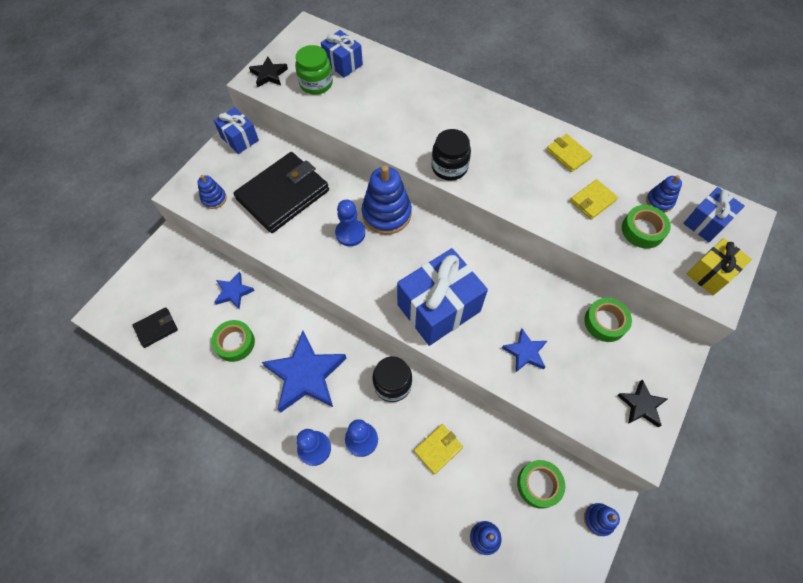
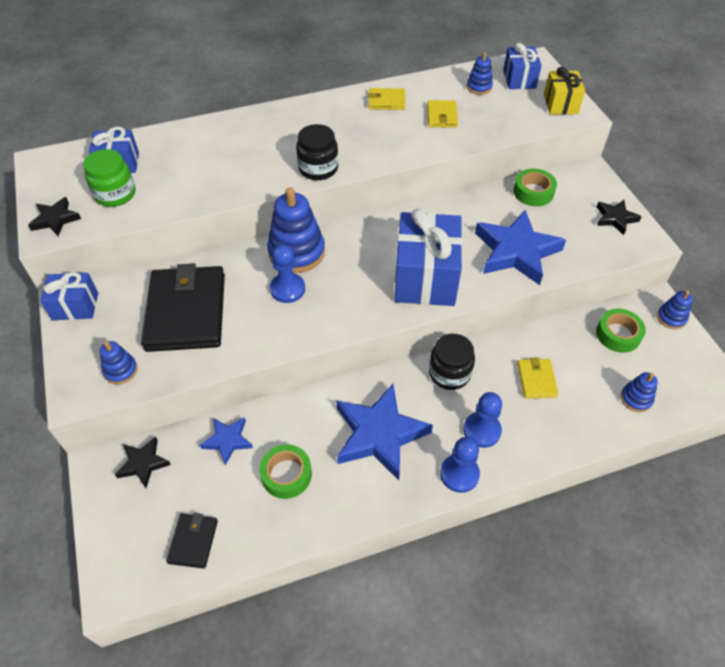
camera: 50 degrees left, 10 degrees down
(186, 262) = (143, 463): none -> black star
(525, 352) = (516, 251): blue star -> blue star, size x1.95
(642, 230) = (493, 110): green tape -> none

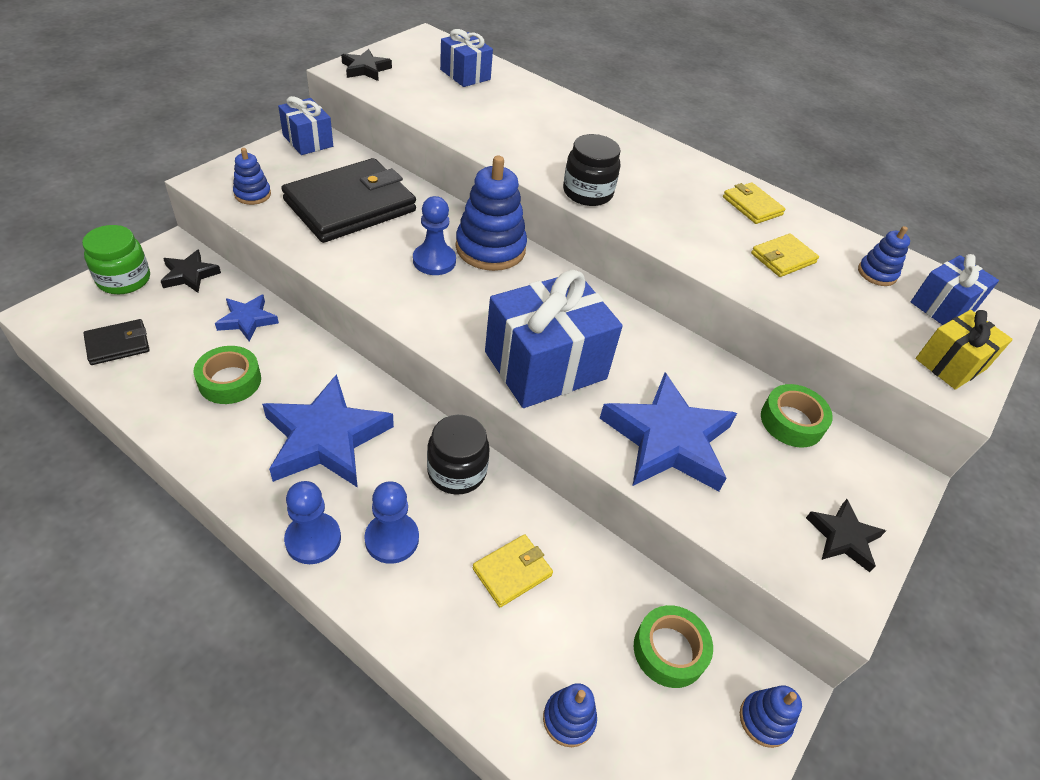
camera: 50 degrees right, 5 degrees down
(115, 194) = (425, 87): green jar -> green jar (124, 279)

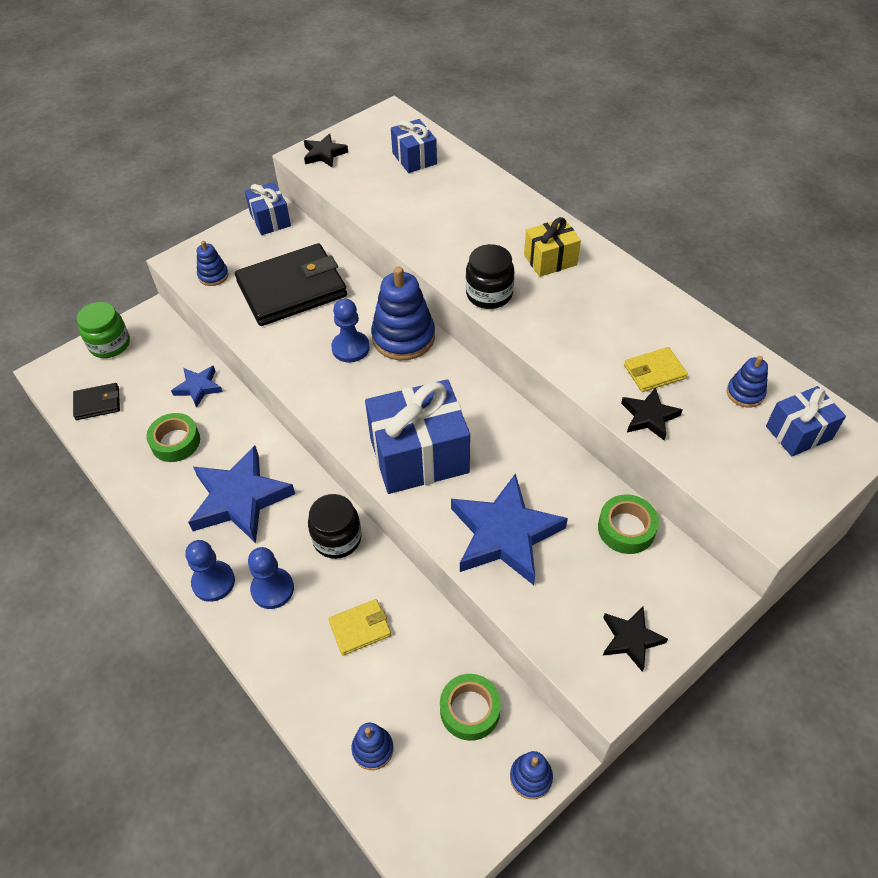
camera: 20 degrees right, 5 degrees up
(189, 275) = (160, 342): black star -> black star (649, 417)
(752, 206) = (647, 313): yellow wallet -> none
(950, 364) = (776, 493): yellow gift -> yellow gift (550, 260)

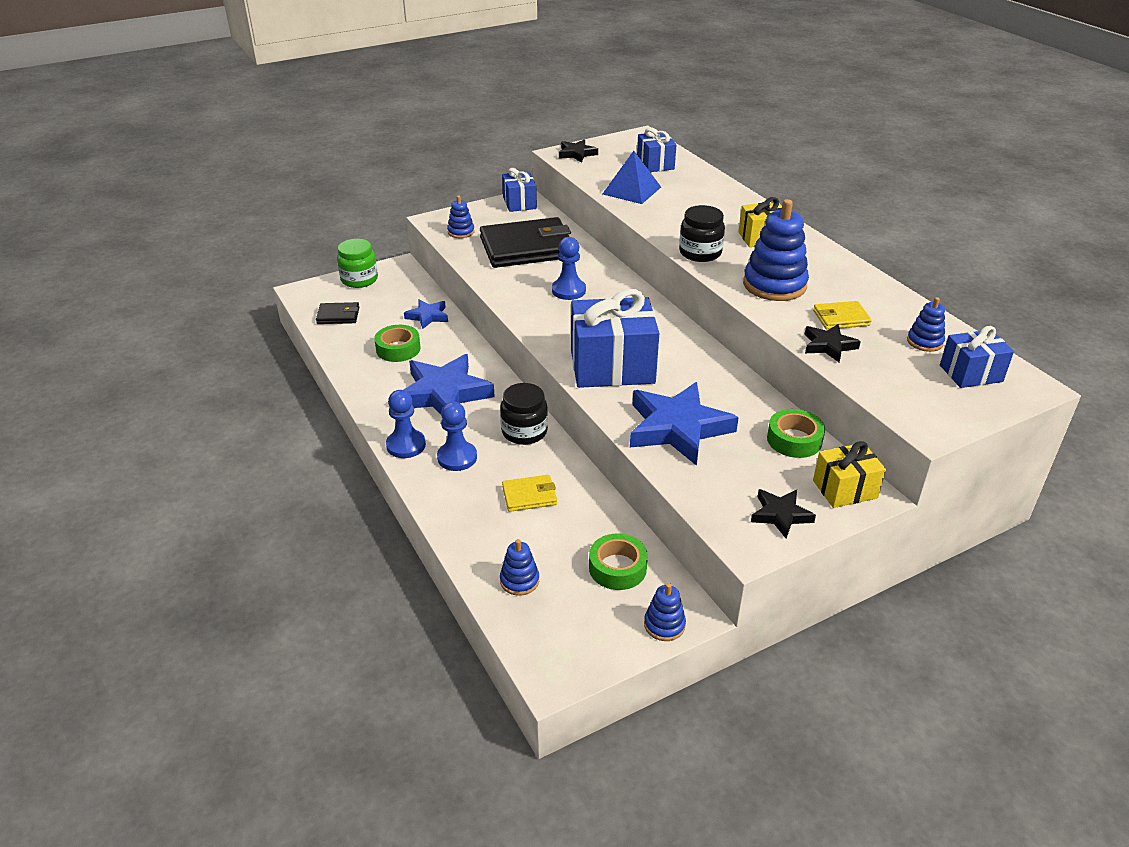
camera: 10 degrees right, 15 degrees down
(396, 205) = (632, 190): none -> blue pyramid
(403, 337) = (618, 289): blue stacking toy -> blue stacking toy (774, 285)
(688, 589) = (845, 489): none -> yellow gift

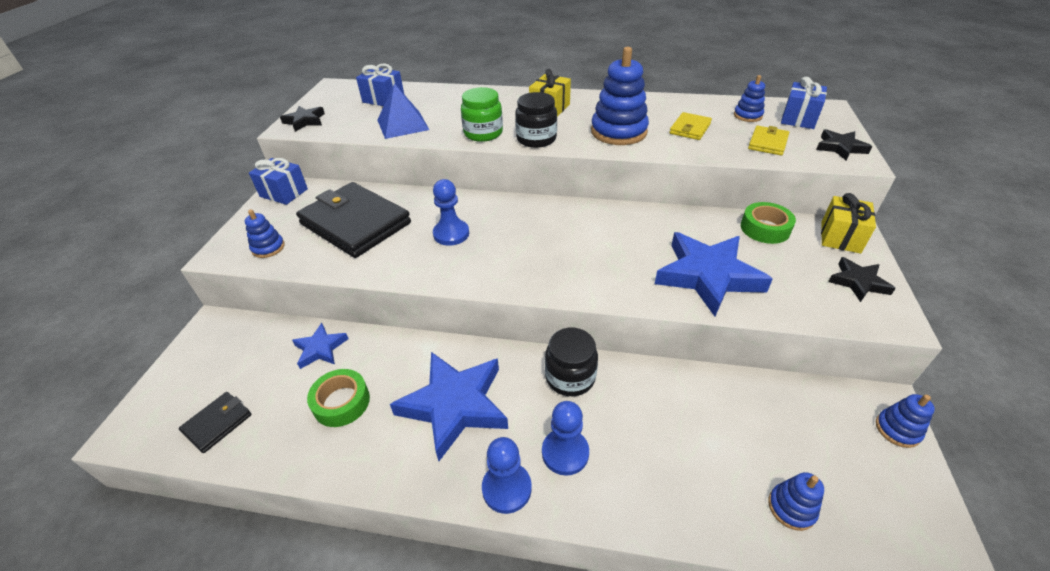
camera: 50 degrees left, 5 degrees up
(359, 279) = (184, 368): green jar -> green jar (483, 133)
(527, 248) = (355, 223): black wallet -> black wallet turned 75 degrees counterclockwise
(529, 496) = (666, 426): yellow wallet -> yellow wallet (767, 143)
(612, 366) = (589, 267): blue gift -> none
(617, 568) = (806, 419): green tape -> none
(828, 346) = (721, 148): black star -> black star (840, 148)

